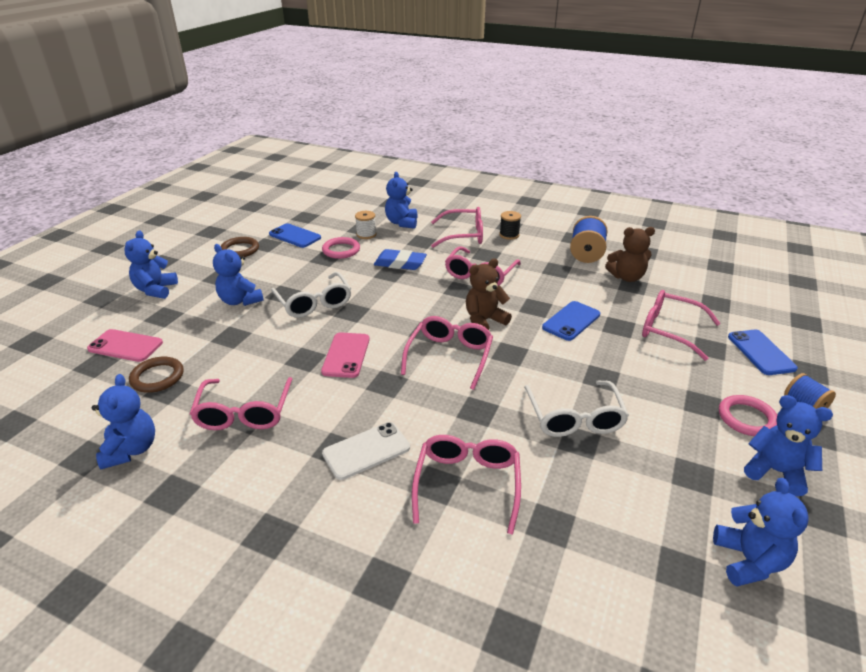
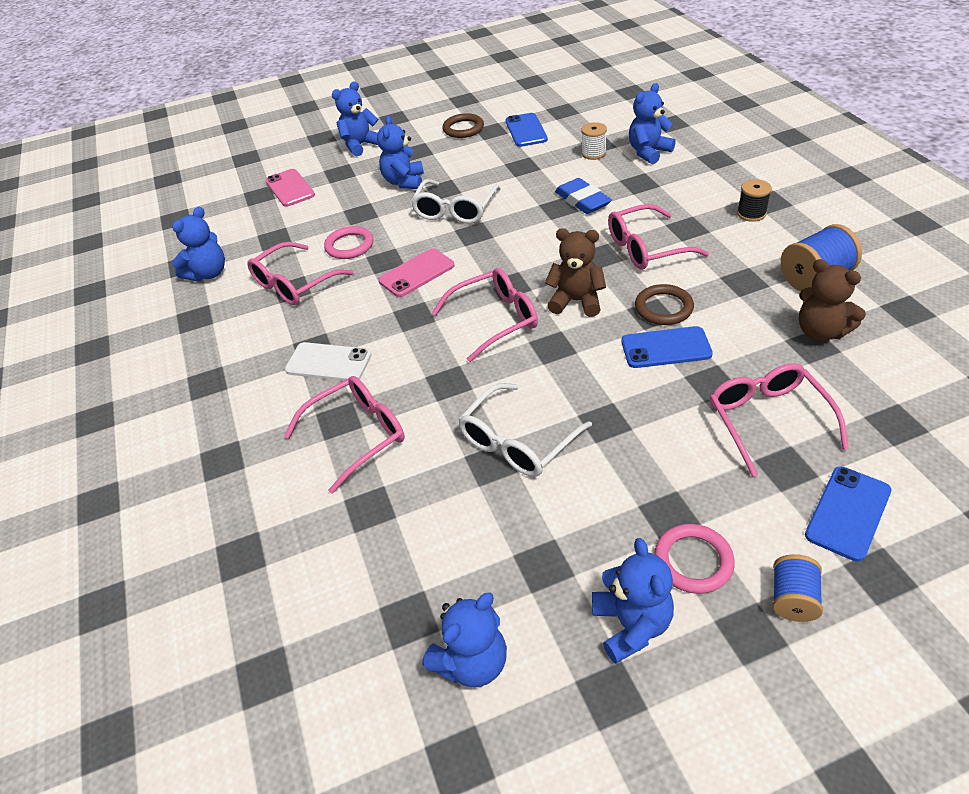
camera: 50 degrees right, 10 degrees up
(157, 377) = (279, 225): brown ring -> brown ring (663, 308)
(341, 250) = (547, 163): pink ring -> pink ring (349, 245)
(463, 235) = (695, 193): pink glasses -> none

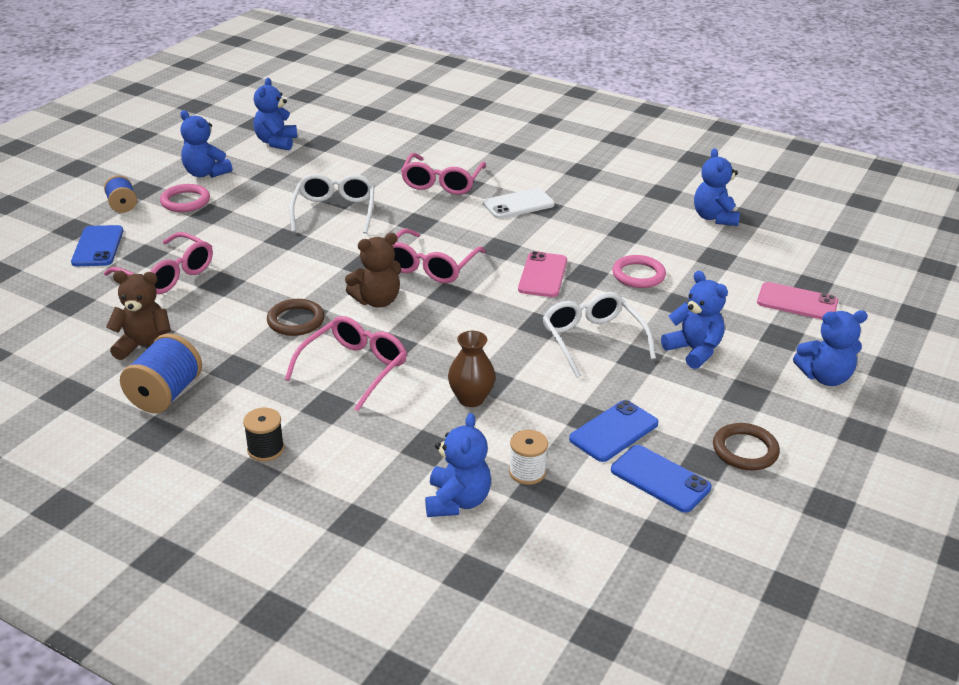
camera: 135 degrees right, 10 degrees down
(294, 284) = (631, 235): pink glasses -> none
(360, 145) = (825, 377): blue teddy bear -> blue teddy bear turned 75 degrees clockwise
(582, 200) = (471, 399): blue eraser -> brown vase
(666, 348) = (272, 293): blue phone -> blue phone (614, 431)

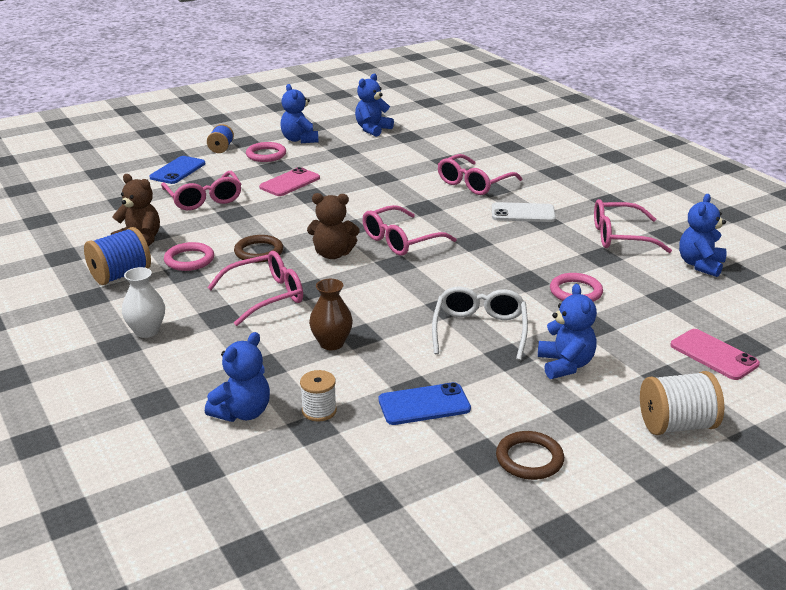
camera: 30 degrees right, 5 degrees down
(227, 352) = (189, 260): none -> pink ring
(265, 449) = (147, 331): black spool -> white vase
(334, 211) = (366, 185): white glasses -> none
(543, 275) = (488, 270): pink phone -> pink phone (290, 183)
(625, 206) = (620, 236): none -> pink glasses
(660, 479) = (426, 454): blue phone -> none
(825, 377) = (676, 425): blue teddy bear -> white spool

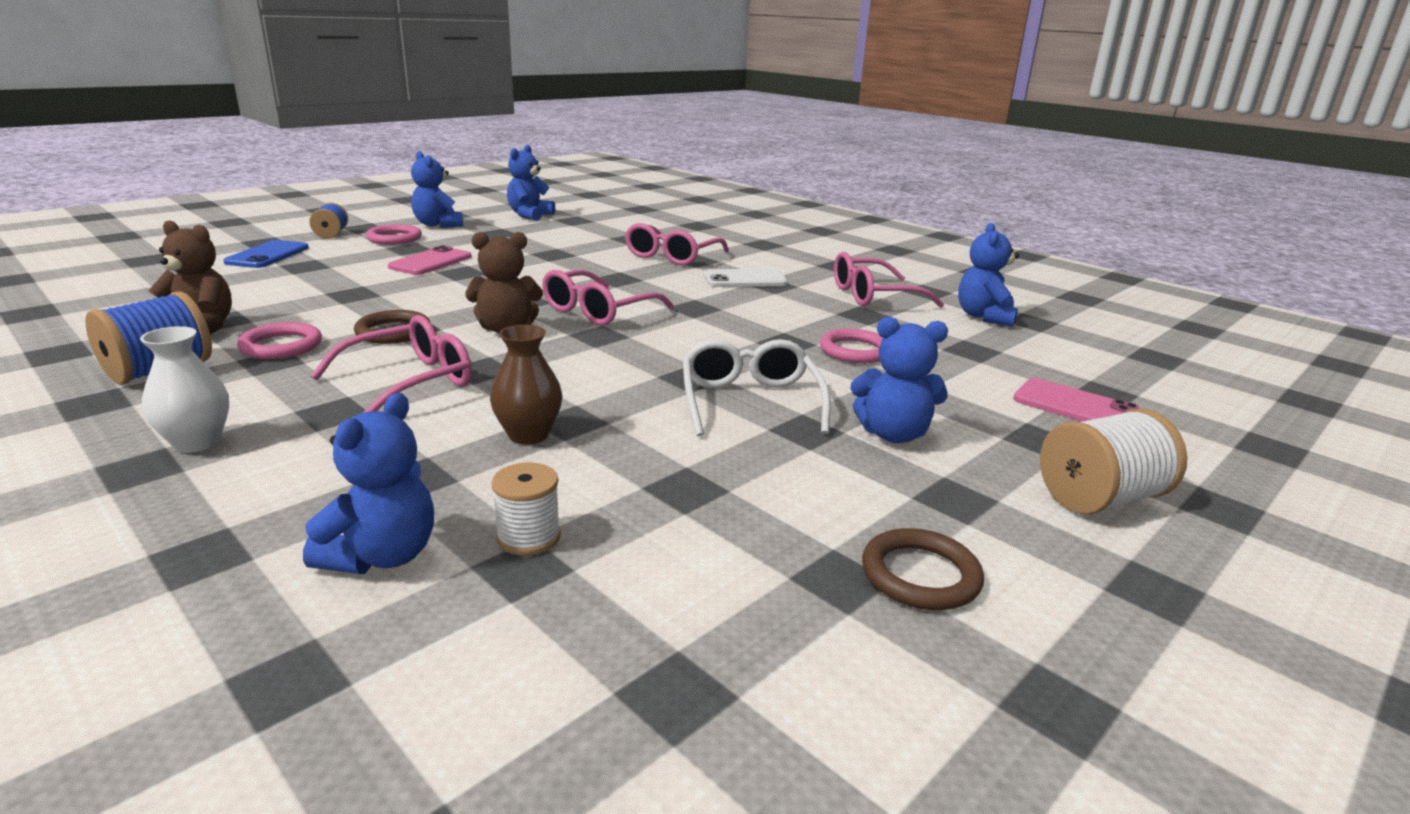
camera: 15 degrees left, 5 degrees down
(204, 199) = (306, 281): pink glasses -> none
(424, 404) = (708, 508): blue phone -> none
(565, 365) = (893, 434): blue teddy bear -> blue teddy bear turned 120 degrees clockwise

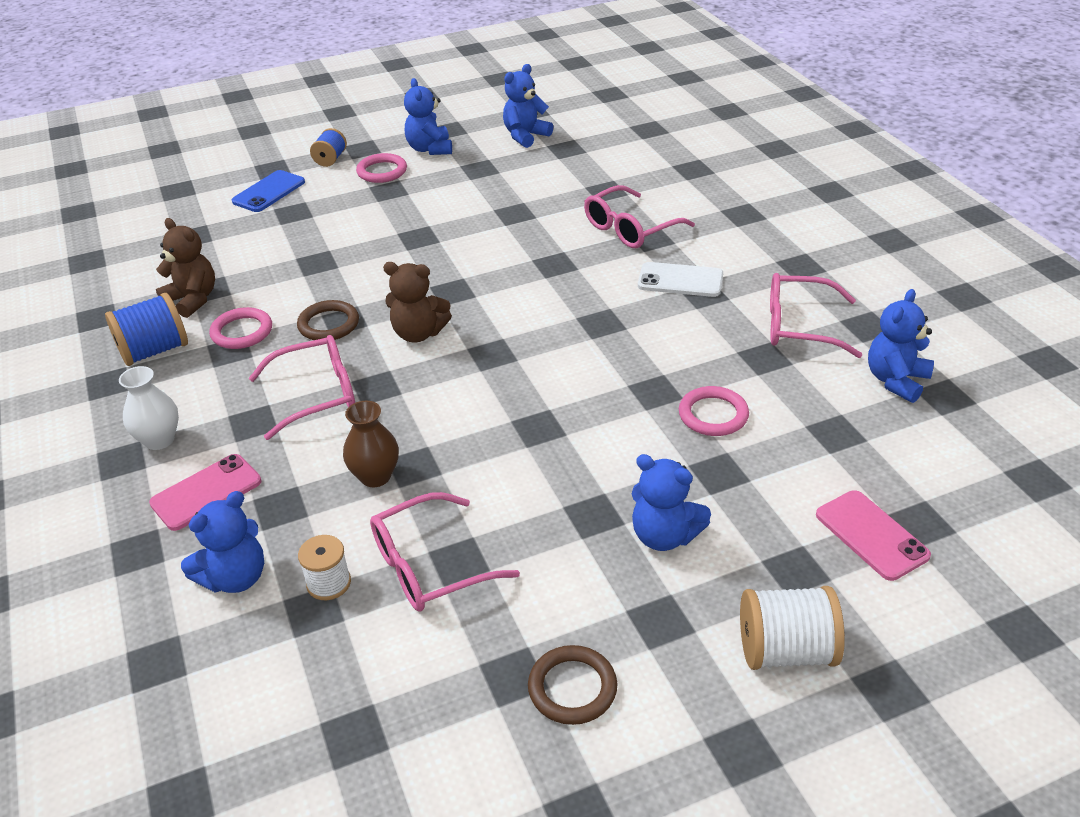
camera: 25 degrees right, 15 degrees up
(431, 262) = (398, 217): pink phone -> pink phone (206, 492)
(598, 311) = (510, 316): pink glasses -> pink glasses (430, 566)
(750, 402) = (568, 469): white glasses -> none

